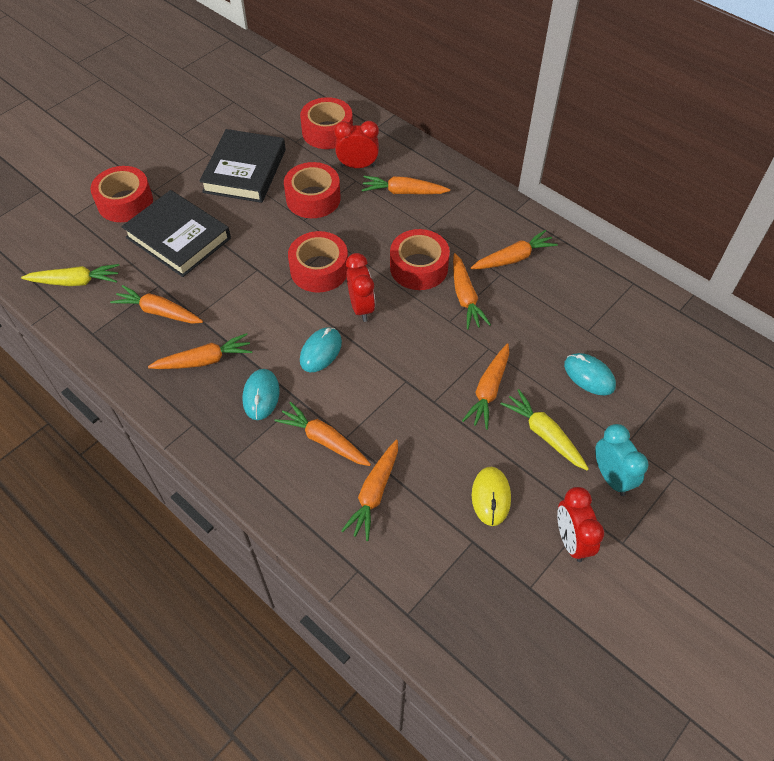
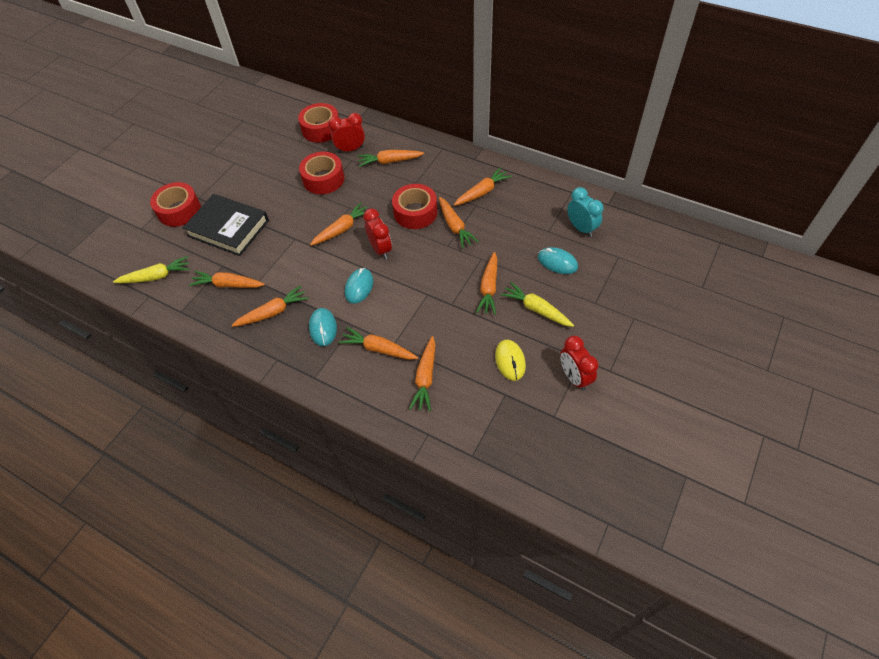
camera: 10 degrees left, 0 degrees up
(245, 171) = (266, 169): black book -> none
(319, 269) = (342, 229): red tape -> orange carrot
(611, 477) = (591, 328): turquoise clock -> turquoise clock (581, 228)

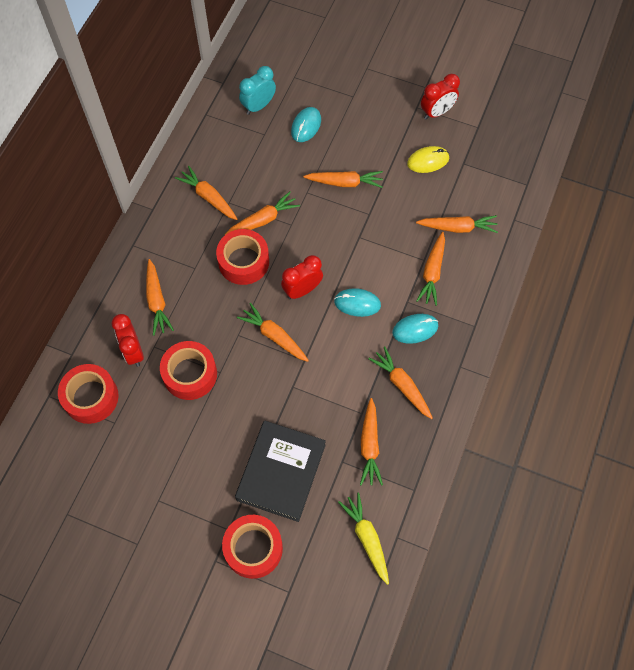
camera: 100 degrees left, 10 degrees up
(536, 309) = (366, 142): yellow carrot -> none

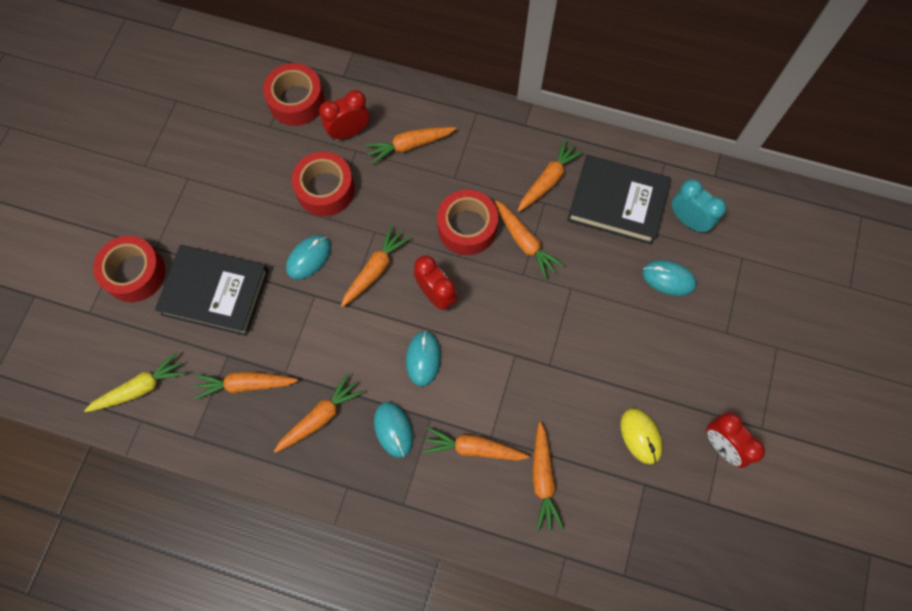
camera: 85 degrees right, 5 degrees up
(236, 151) = (617, 203): none -> black book
(256, 390) = (309, 258): none -> turquoise mouse
(345, 183) = (591, 332): orange carrot -> none

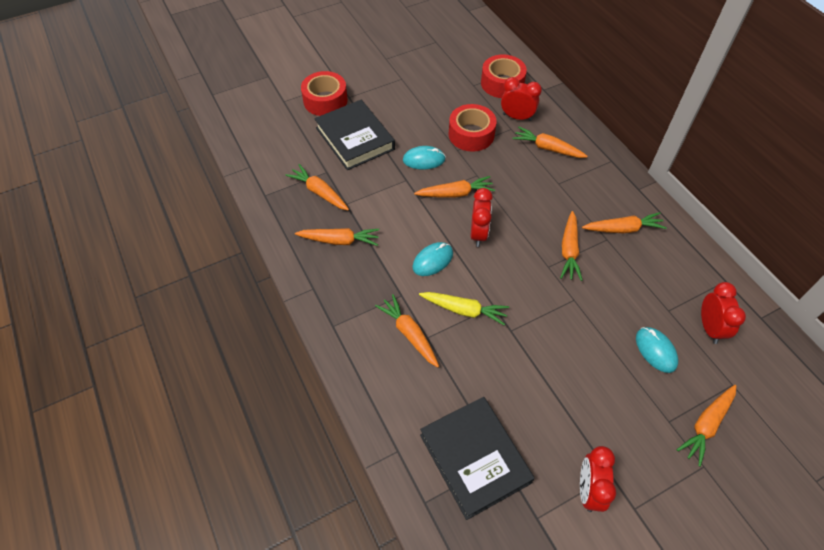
camera: 45 degrees right, 15 degrees down
(140, 388) = (267, 152): yellow carrot -> yellow carrot (464, 310)
(393, 429) = (373, 282): turquoise mouse -> none
(467, 227) = (538, 214): red tape -> none
(543, 479) = (434, 391): orange carrot -> orange carrot (706, 425)
(617, 203) = (662, 277): black book -> black book (474, 458)
(640, 436) = (531, 427): yellow mouse -> none
(688, 220) = (709, 328): turquoise clock -> red clock

